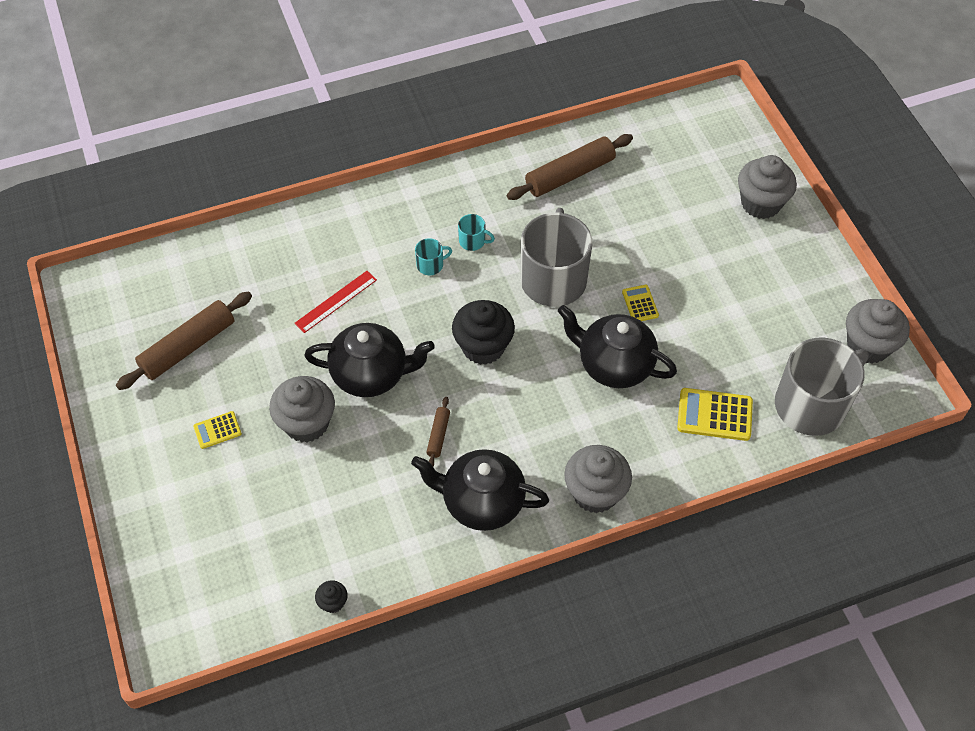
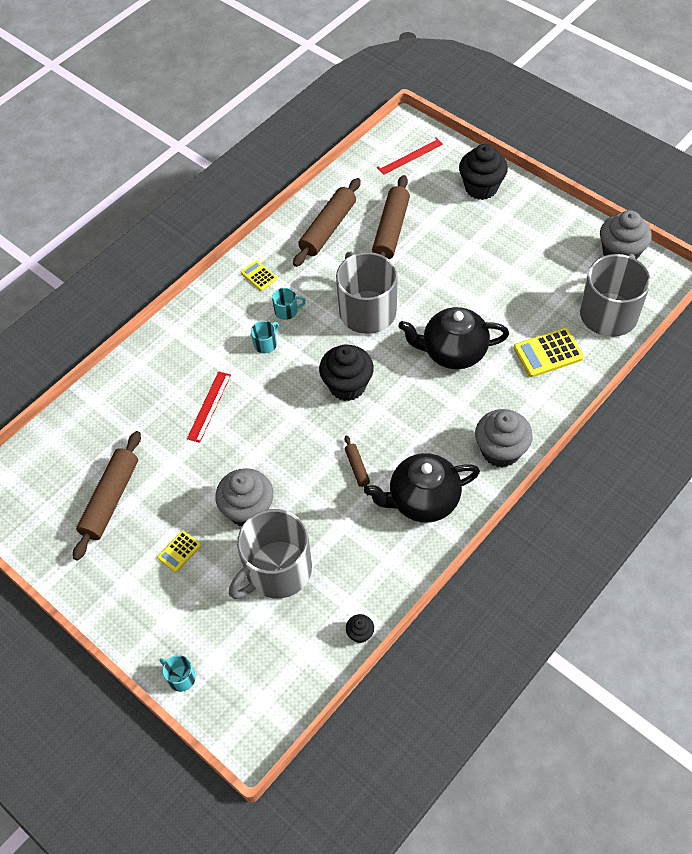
camera: 25 degrees left, 0 degrees up
(142, 552) = (181, 677): none -> turquoise mug
(295, 497) = (277, 571): none -> grey mug
(371, 374) = (274, 448): black teapot -> none
(633, 205) = (391, 230): none -> brown rolling pin
(640, 304) = (442, 299): yellow calculator -> yellow calculator (259, 276)
(706, 135) = (410, 156): none -> red ruler
(760, 203) = (481, 188): grey cupcake -> black cupcake

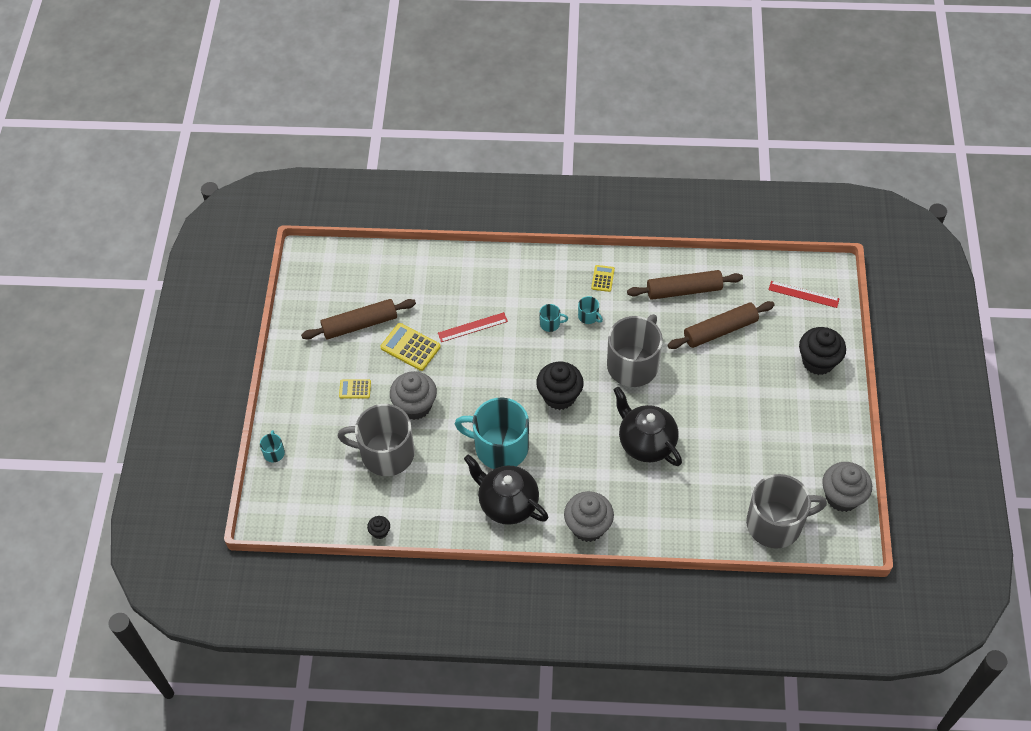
camera: 50 degrees right, 0 degrees up
(357, 467) = (499, 447): brown rolling pin -> turquoise mug
(548, 353) = (700, 504): yellow calculator -> yellow calculator (410, 347)

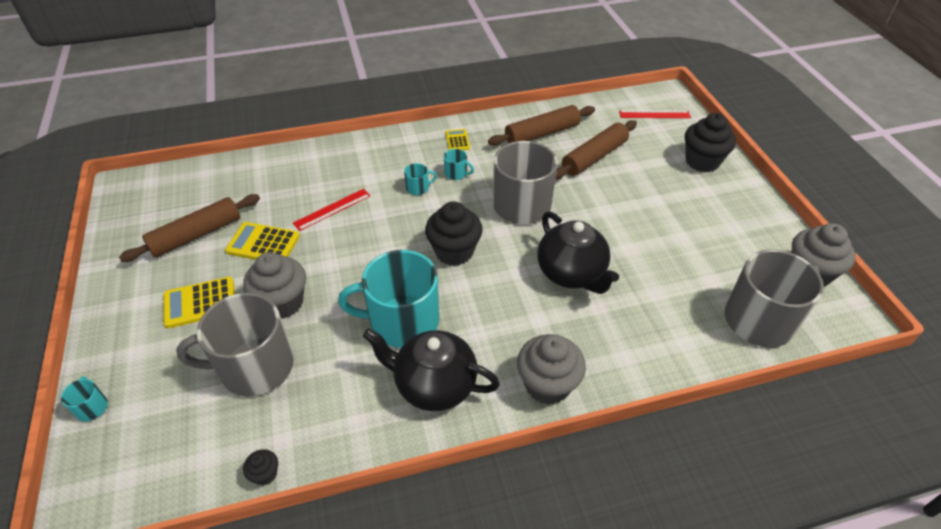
camera: 20 degrees left, 10 degrees down
(355, 389) = (200, 303): yellow calculator -> yellow calculator, size x1.71
(646, 442) = (571, 274): black teapot -> black teapot turned 150 degrees counterclockwise

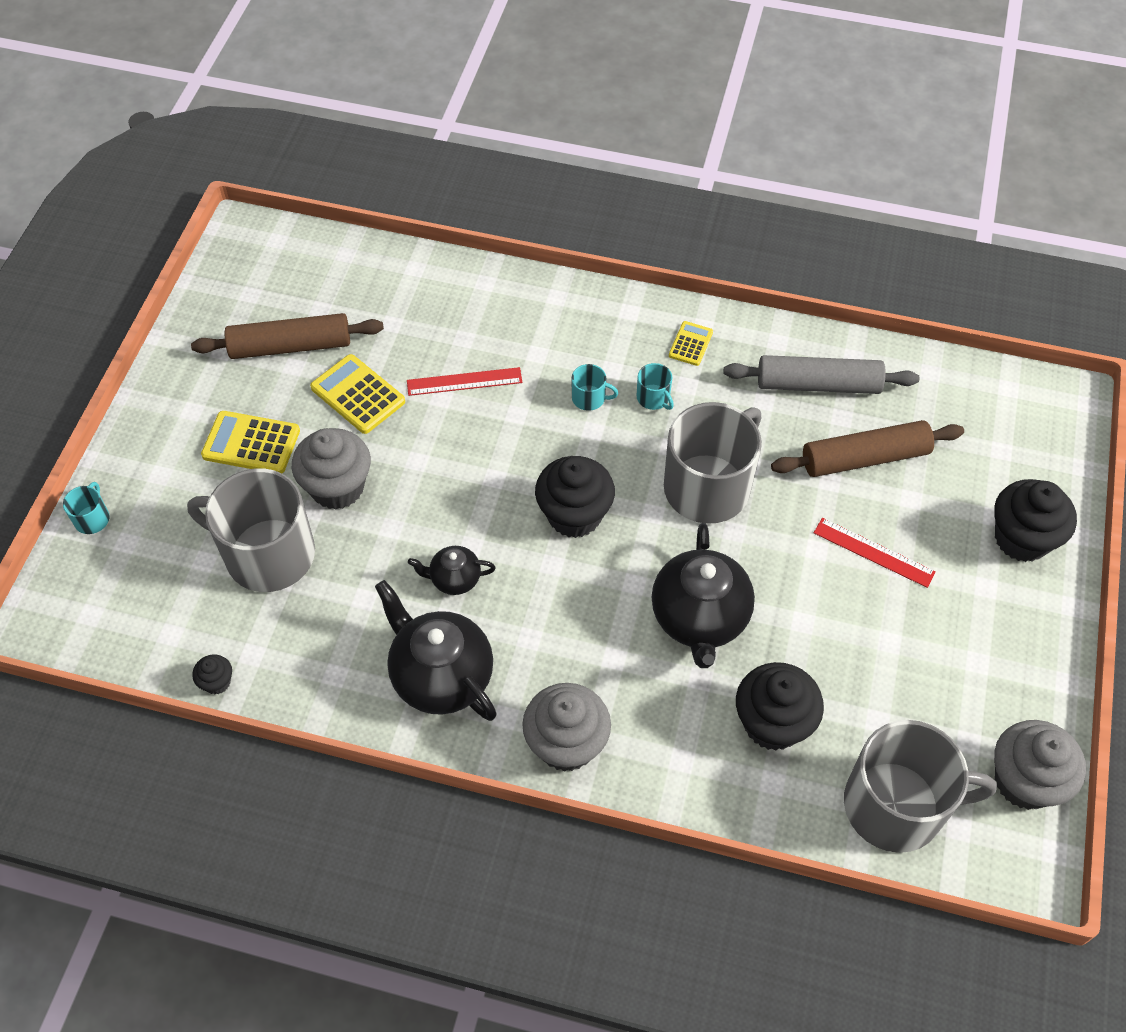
camera: 30 degrees right, 10 degrees up
(402, 321) = (454, 579): turquoise mug -> black teapot
(541, 133) = (818, 384): brown rolling pin -> grey rolling pin
(654, 114) = (1016, 425): red ruler -> red ruler (873, 552)
(658, 310) = (772, 723): none -> black cupcake

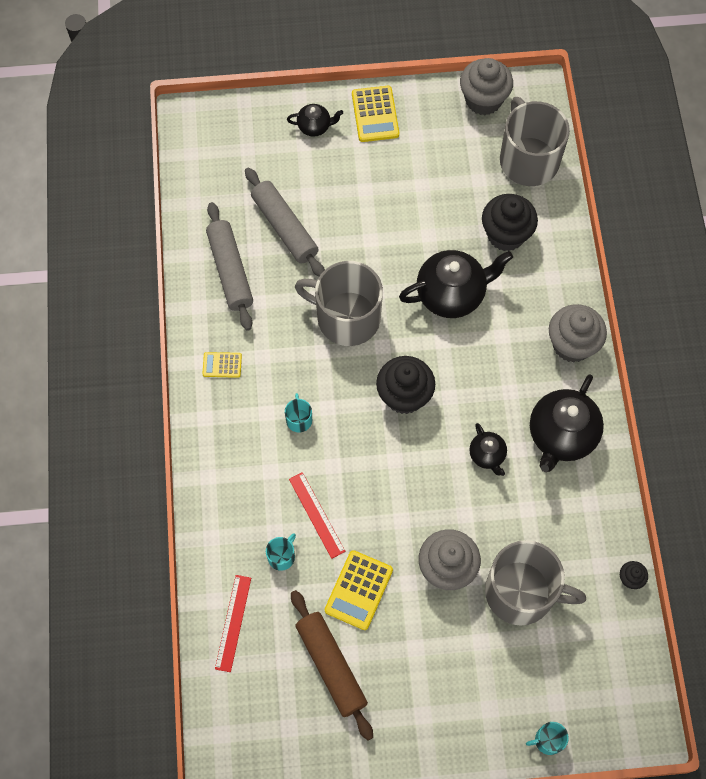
camera: 110 degrees left, 10 degrees up
(251, 443) = (434, 651): yellow calculator -> yellow calculator (375, 114)
(267, 554) = (521, 592): grey mug -> grey mug turned 75 degrees counterclockwise
(654, 398) = (282, 375): turquoise mug -> turquoise mug (282, 556)
(864, 458) = (284, 228): brown rolling pin -> grey rolling pin
(873, 552) = (359, 206): red ruler -> red ruler (233, 623)
(1021, 538) = (315, 127): black cupcake -> black teapot

